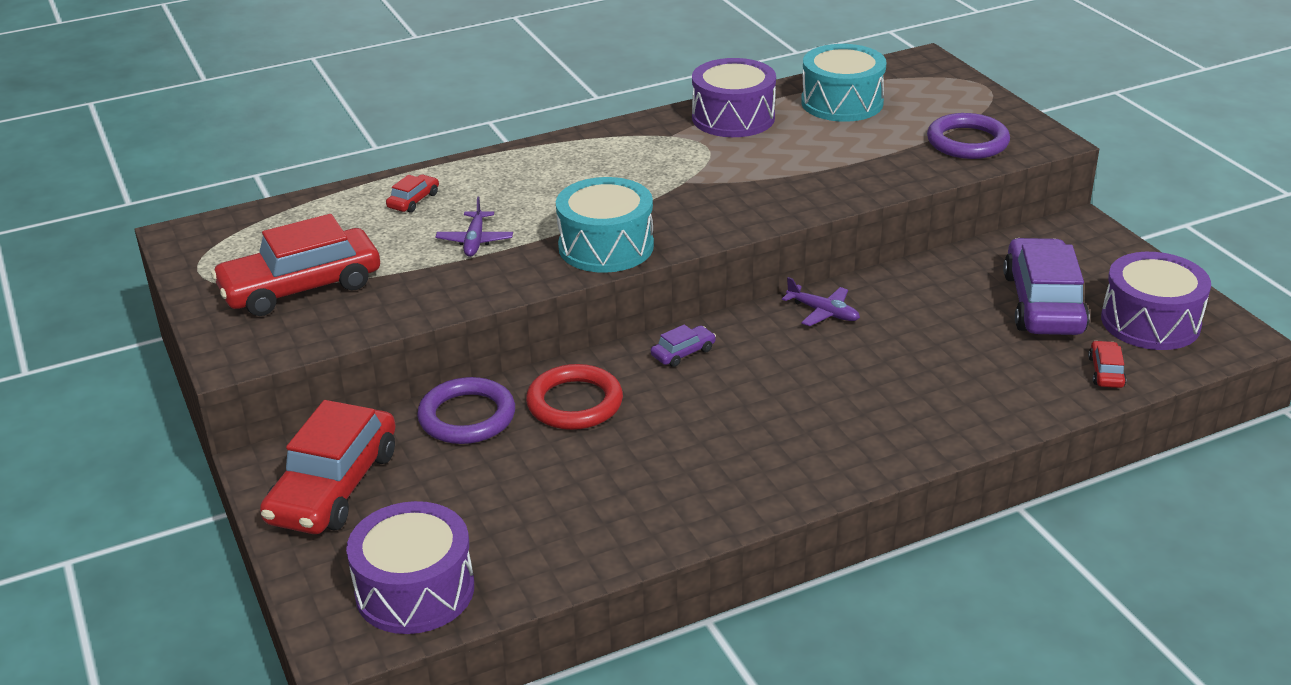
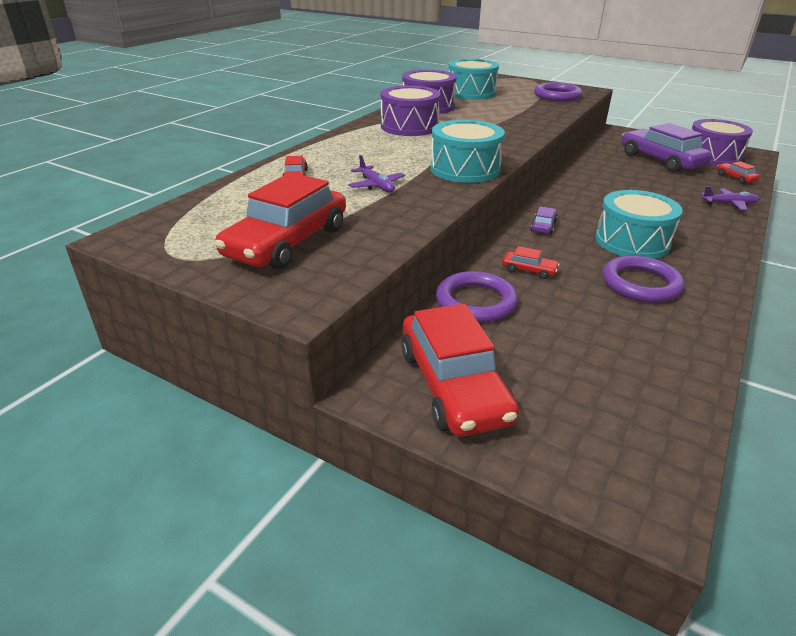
camera: 35 degrees left, 0 degrees up
(415, 590) = (632, 434): purple drum -> purple drum (409, 126)
(575, 403) = (529, 270): red ring -> red car
(671, 466) = (640, 284): none -> purple ring
(757, 412) = (632, 241): none -> turquoise drum
(823, 312) = (578, 189): purple plane -> purple plane (729, 204)

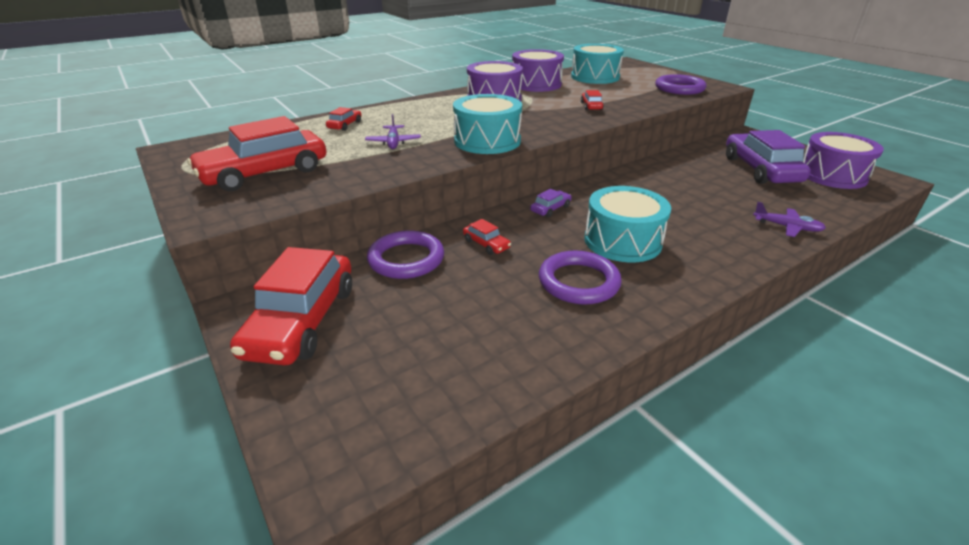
camera: 25 degrees right, 0 degrees up
(735, 178) = (832, 202): red car -> red car (591, 106)

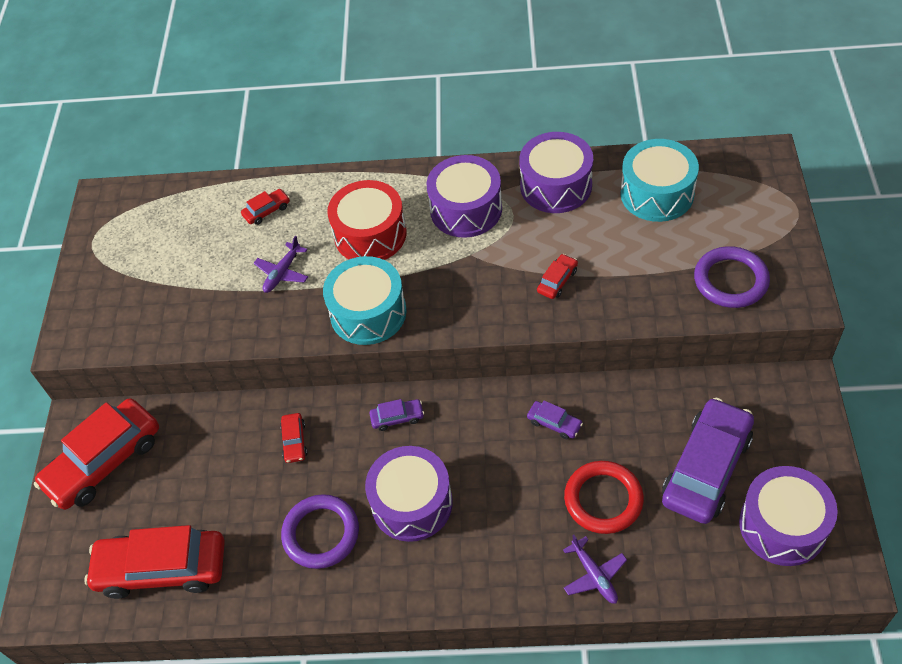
camera: 40 degrees right, 20 degrees up
(265, 173) = (145, 283): red car -> red car (162, 568)
(406, 259) = (218, 427): purple ring -> none
(441, 117) = (370, 234): none -> red drum
(622, 241) = (412, 503): turquoise drum -> purple drum
(654, 180) = (554, 423): none -> purple car
(733, 197) = (603, 499): none -> red ring

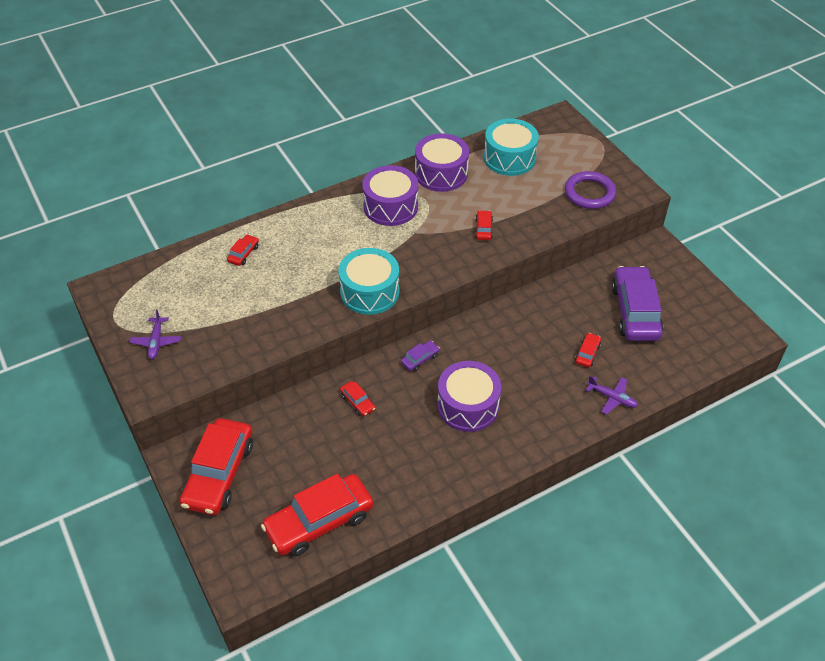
camera: 35 degrees left, 5 degrees down
(282, 273) = (287, 289): purple plane -> purple plane (156, 342)
(321, 533) = (419, 450): purple ring -> none
(370, 234) = (334, 244): red drum -> none
(554, 423) = (526, 322): purple car -> none
(603, 499) = (587, 353): red ring -> red car
(782, 525) = (698, 325): purple drum -> none

